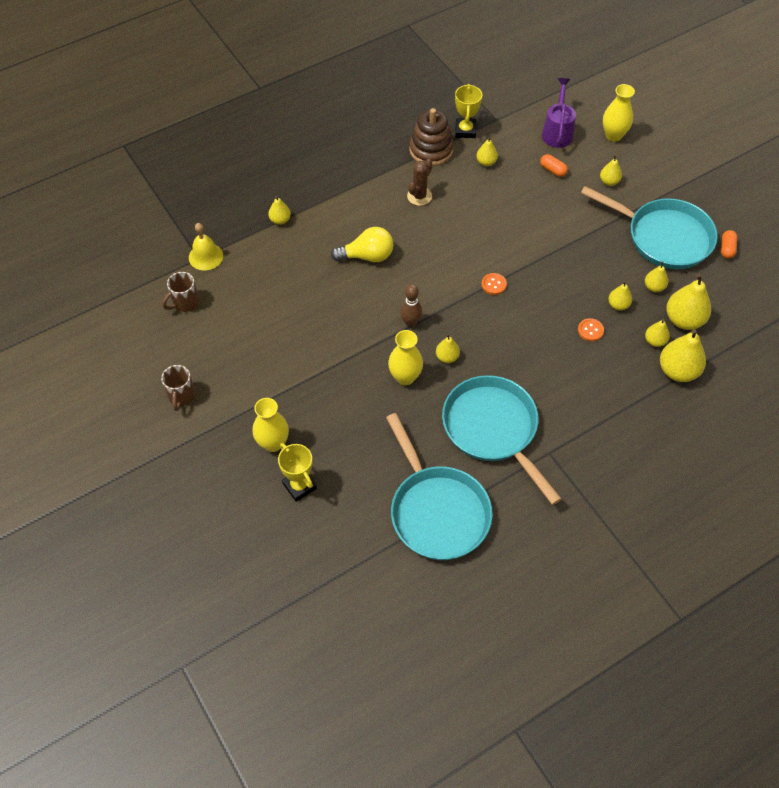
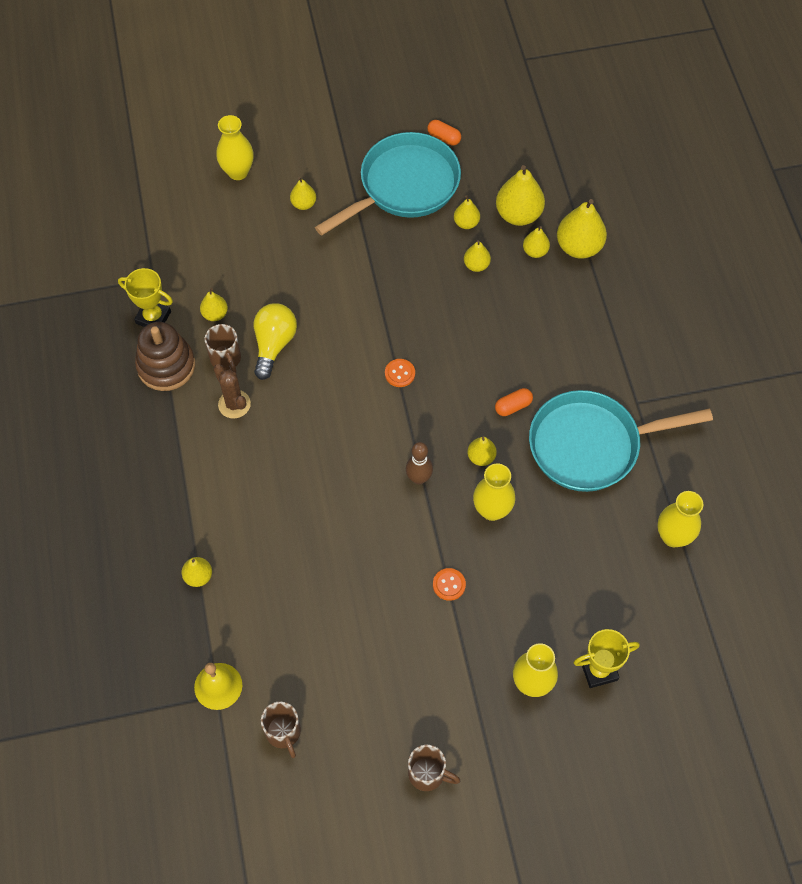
camera: 70 degrees left, 5 degrees up
(367, 256) = (301, 493): yellow light bulb -> yellow light bulb (274, 344)
(437, 511) = (673, 536): turquoise pan -> yellow vase
(453, 180) = (226, 359): none -> brown mug
(552, 170) = (260, 251): orange capsule -> orange capsule (513, 406)
(557, 131) = (204, 223): purple watering can -> none
(590, 330) = (499, 304): orange button -> orange button (449, 585)

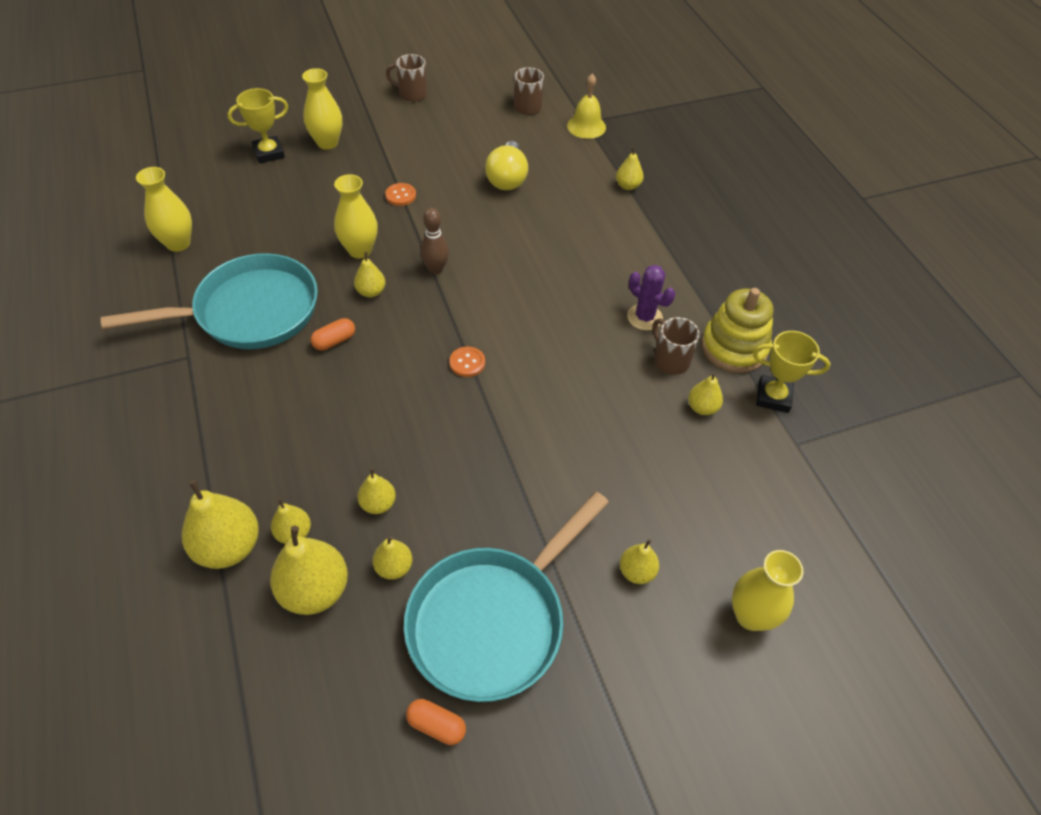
camera: 170 degrees right, 10 degrees down
(166, 366) = (734, 347): brown stacking toy -> yellow stacking toy
(234, 404) = (644, 317): brown cactus -> purple cactus
(274, 344) = (620, 380): yellow light bulb -> yellow light bulb (507, 178)

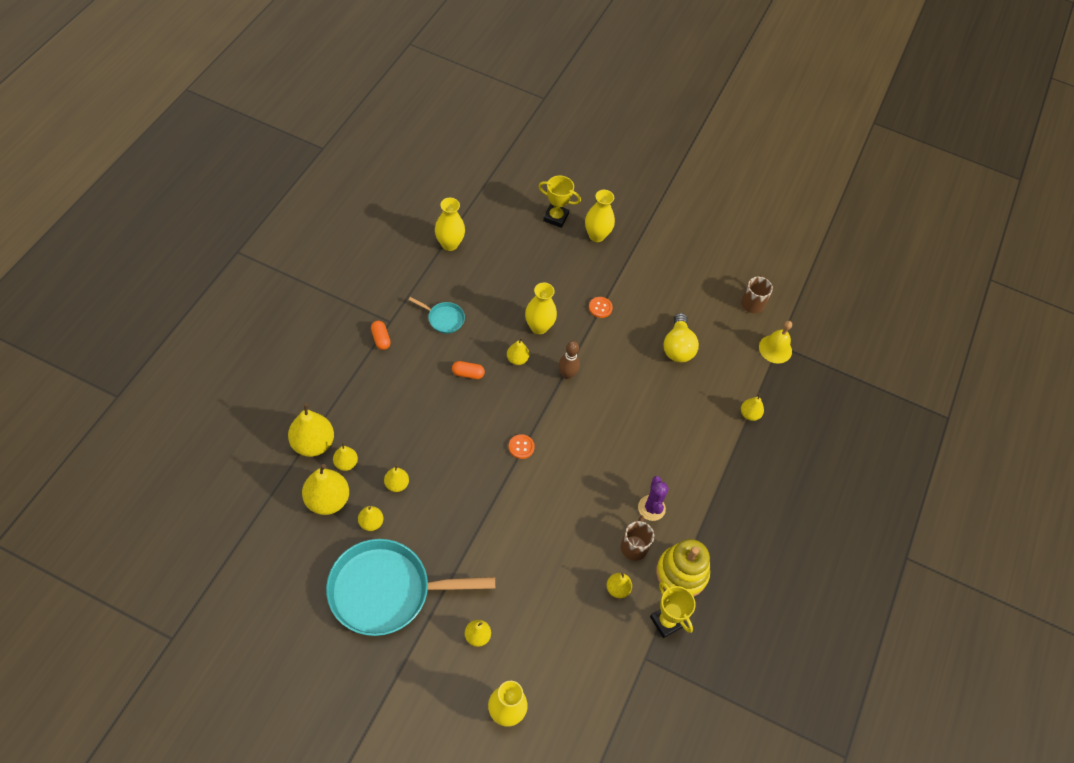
camera: 40 degrees right, 5 degrees up
(249, 311) = (443, 319): turquoise pan -> turquoise pan, size x0.43
(412, 94) = (687, 236): brown mug -> none
(436, 725) = (314, 612): orange capsule -> orange capsule (381, 339)
(507, 178) = (677, 347): yellow light bulb -> yellow light bulb turned 45 degrees counterclockwise

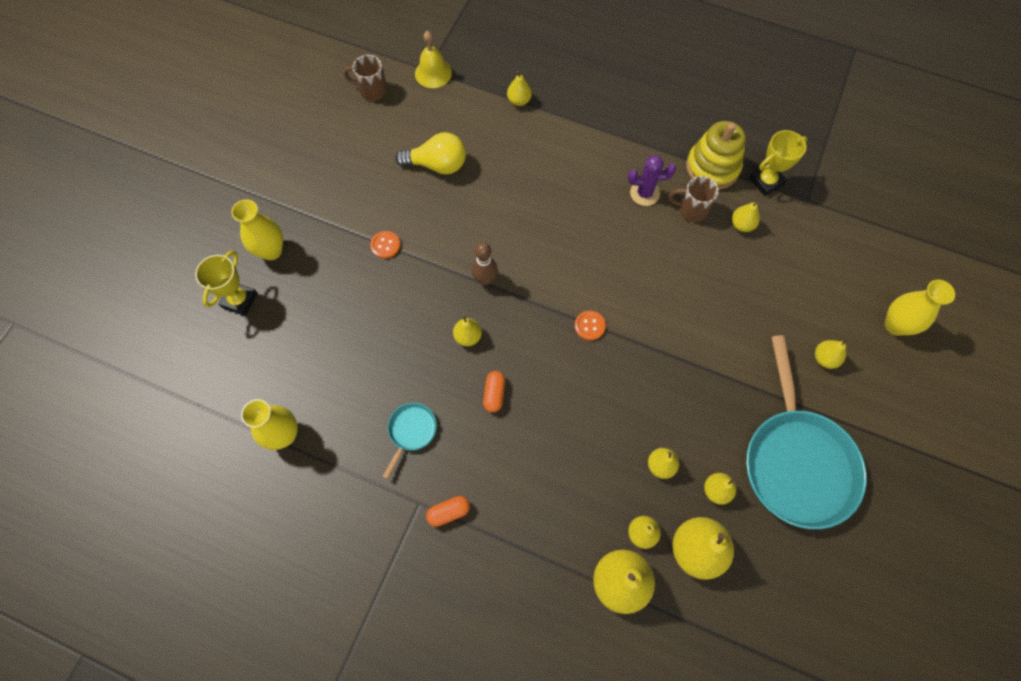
camera: 85 degrees left, 10 degrees up
(539, 327) = (418, 314): yellow vase -> none

